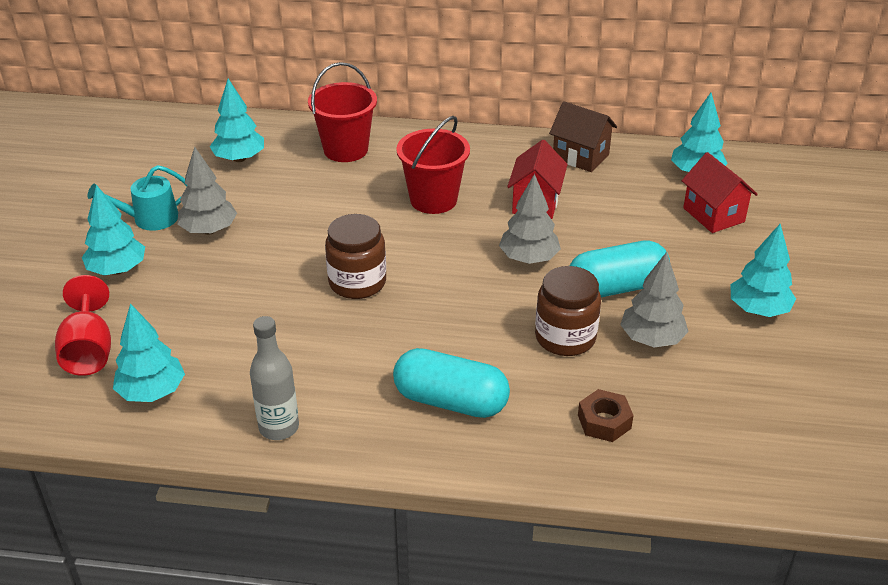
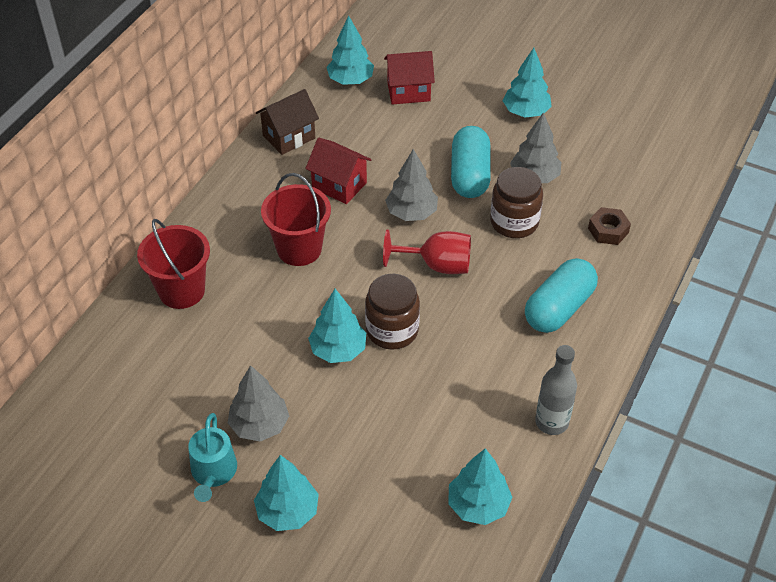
camera: 70 degrees left, 10 degrees up
(89, 351) = (402, 549): red goblet -> red goblet (437, 265)
(239, 158) = (146, 378): turquoise tree -> turquoise tree (338, 350)

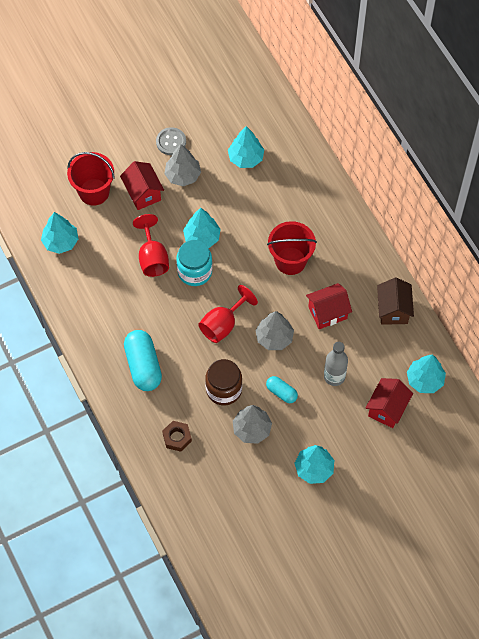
camera: 125 degrees right, 15 degrees up
(182, 291) = (302, 186): red bucket -> red bucket (94, 192)
(213, 472) = (171, 142): turquoise watering can -> grey button
(287, 511) = (124, 161): turquoise tree -> turquoise tree (246, 158)
(323, 454) = (143, 193): none -> red house
(392, 330) = (194, 271): brown jar -> turquoise jar
(411, 384) = (152, 258): none -> red goblet
(470, 175) = (281, 392): turquoise capsule -> turquoise capsule, size x0.54
(551, 422) = (77, 307): grey bottle -> grey bottle (334, 376)

